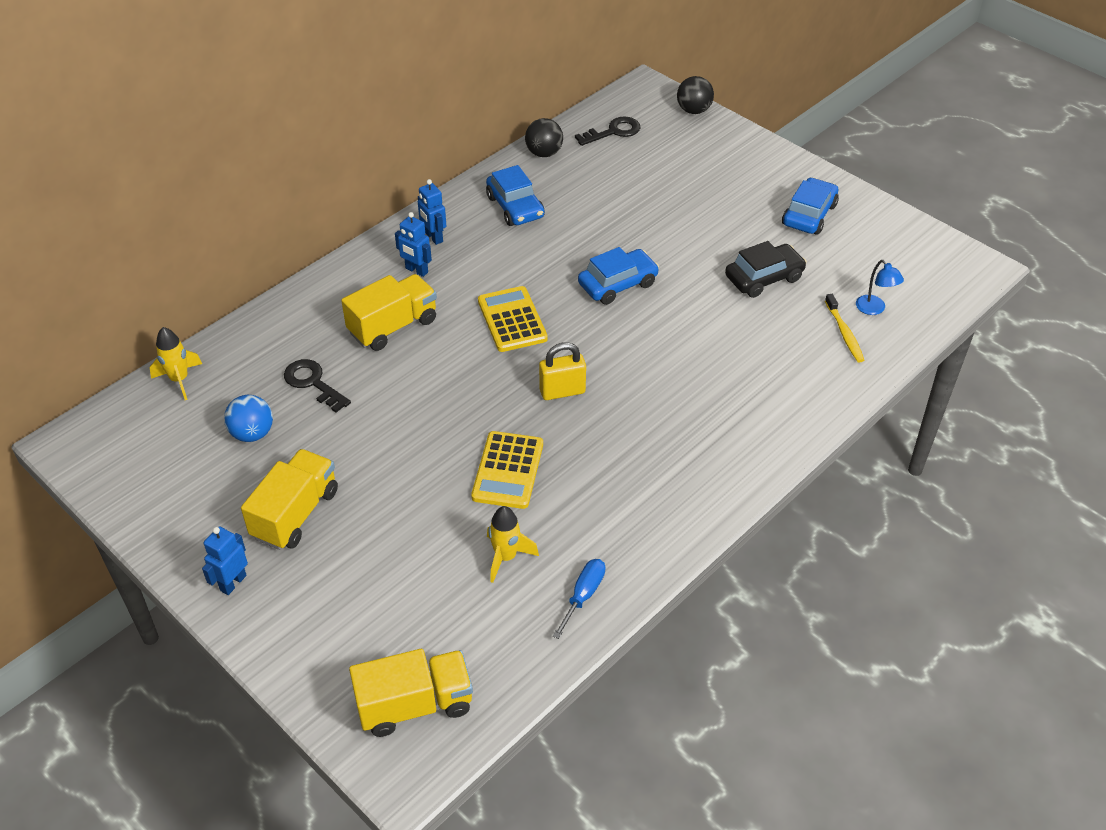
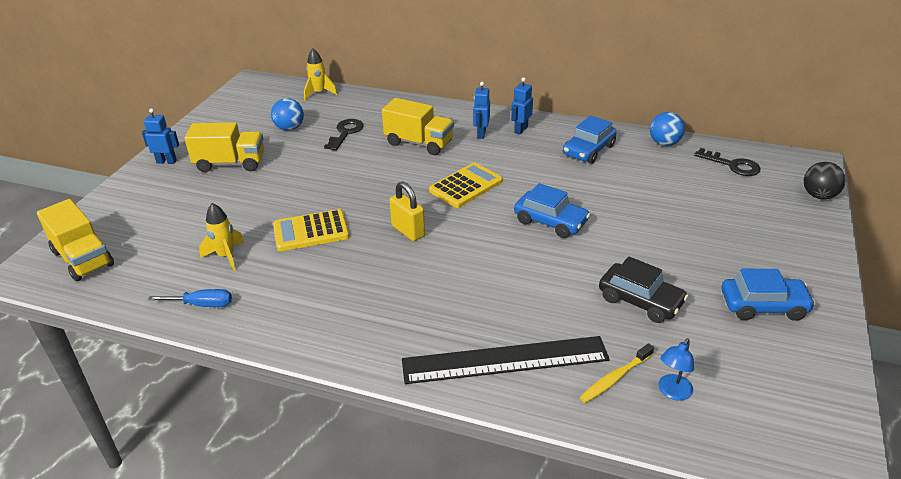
camera: 65 degrees right, 10 degrees down
(544, 153) = (664, 143): black ball -> blue ball
(790, 389) = (505, 360): none -> black ruler

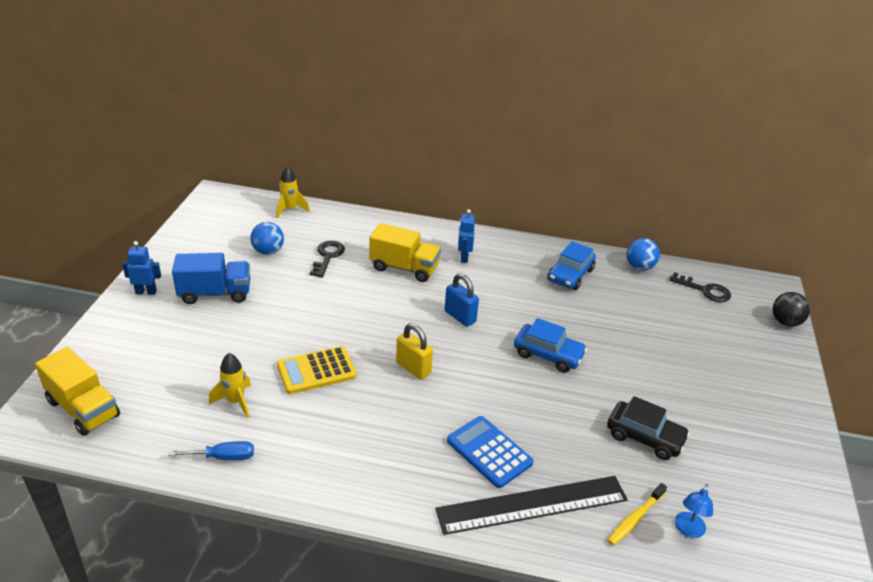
camera: 10 degrees left, 0 degrees up
(230, 163) = (215, 293): yellow truck -> blue truck
(466, 186) = (460, 316): yellow calculator -> blue padlock
(469, 309) = (489, 452): none -> blue calculator
(520, 130) = (501, 252): blue robot -> none
(763, 306) = (753, 438): blue car -> none

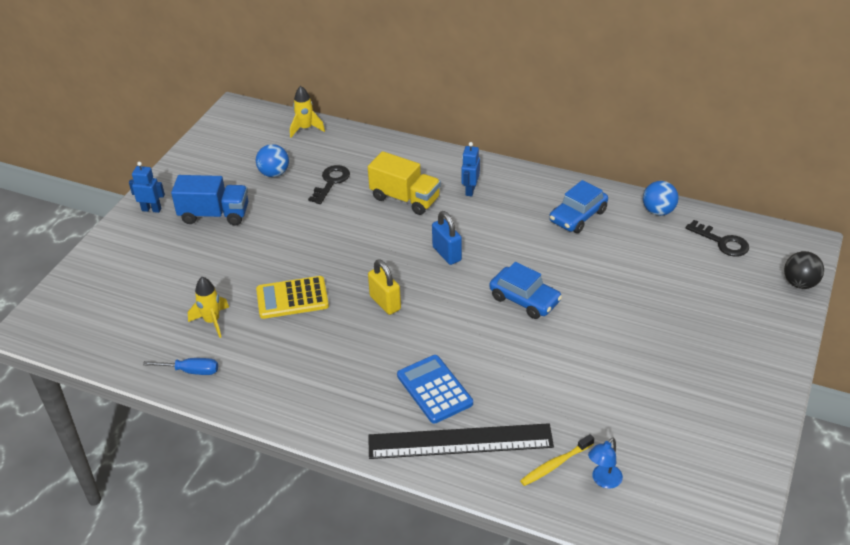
camera: 15 degrees right, 5 degrees up
(83, 408) = (80, 317): yellow truck -> none
(644, 437) = (594, 390): black car -> none

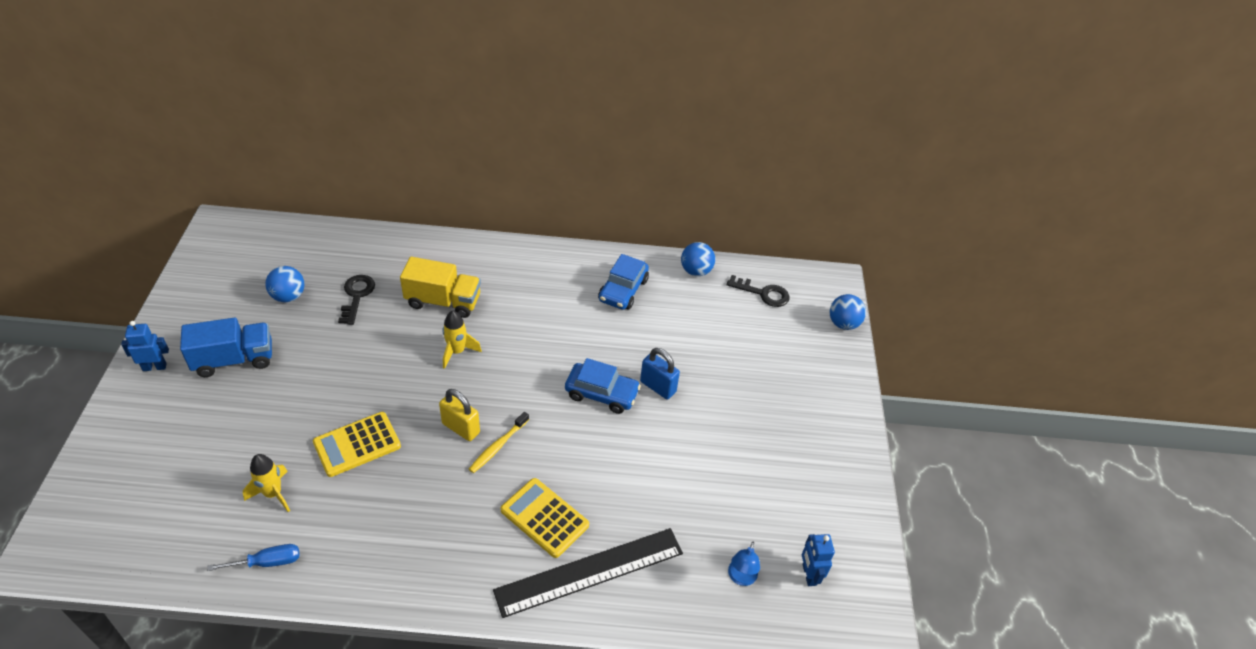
camera: 25 degrees left, 5 degrees up
(306, 129) = (308, 236): yellow rocket -> yellow rocket (457, 351)
(434, 389) = (544, 518): blue calculator -> yellow calculator
(447, 254) = (507, 357): blue padlock -> blue padlock (658, 387)
(470, 190) = (508, 280): blue robot -> blue robot (809, 575)
(555, 464) = (690, 572): yellow toothbrush -> yellow toothbrush (498, 446)
(800, 283) = (843, 323): black ball -> blue ball

